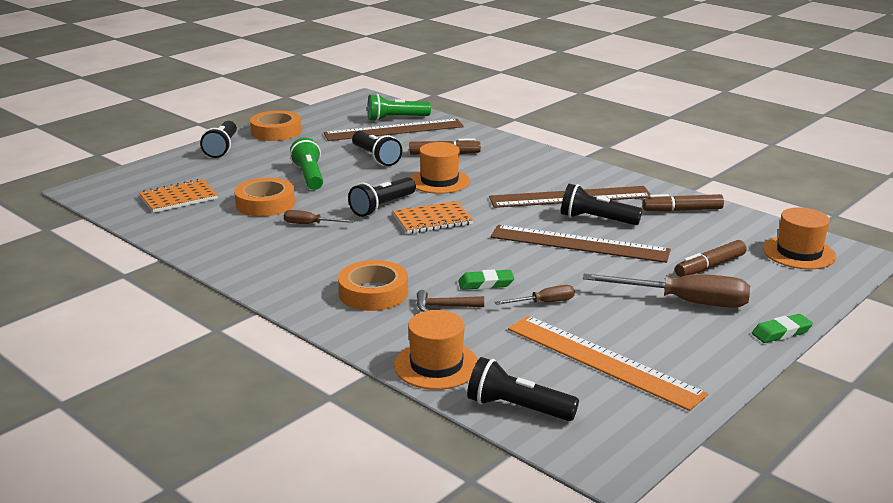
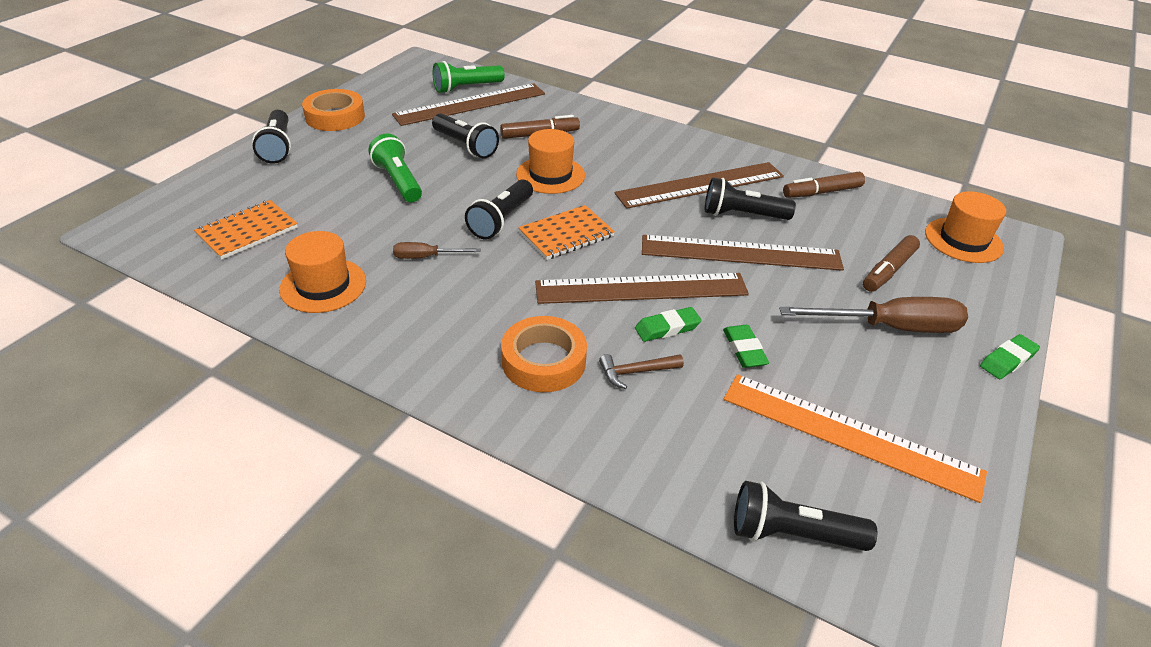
camera: 15 degrees left, 15 degrees up
(265, 204) = (360, 229): orange tape -> none
(436, 365) = (667, 475): orange hat -> orange hat (323, 285)
(478, 258) = (641, 289): none -> brown ruler
(544, 303) = (744, 350): brown screwdriver -> green eraser

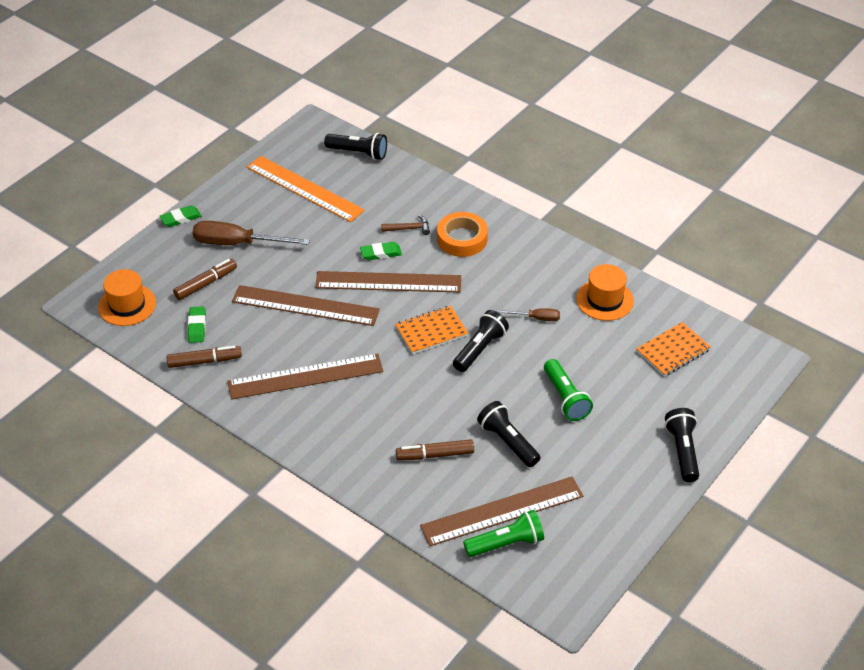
camera: 170 degrees left, 5 degrees up
(335, 116) = (640, 497): orange tape -> none
(550, 175) = (433, 397): orange hat -> none
(742, 215) = (286, 341): black flashlight -> none
(744, 350) = (338, 236): green eraser -> green eraser (197, 327)

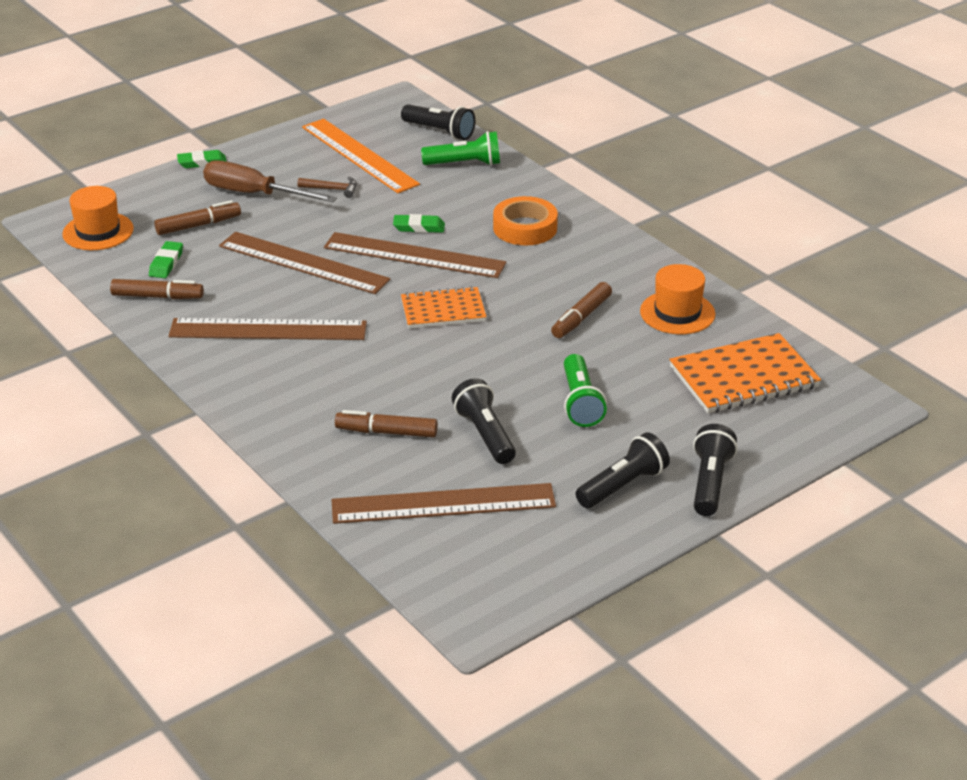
camera: 15 degrees right, 10 degrees down
(409, 228) = (465, 209): brown hammer -> brown hammer (332, 189)
(480, 349) = (495, 336): black flashlight -> black flashlight (623, 485)
(506, 543) = (432, 538): green flashlight -> green flashlight (465, 164)
(536, 318) = (581, 317): brown screwdriver -> brown marker
(673, 351) = (744, 377): orange notebook -> orange notebook, size x1.51

